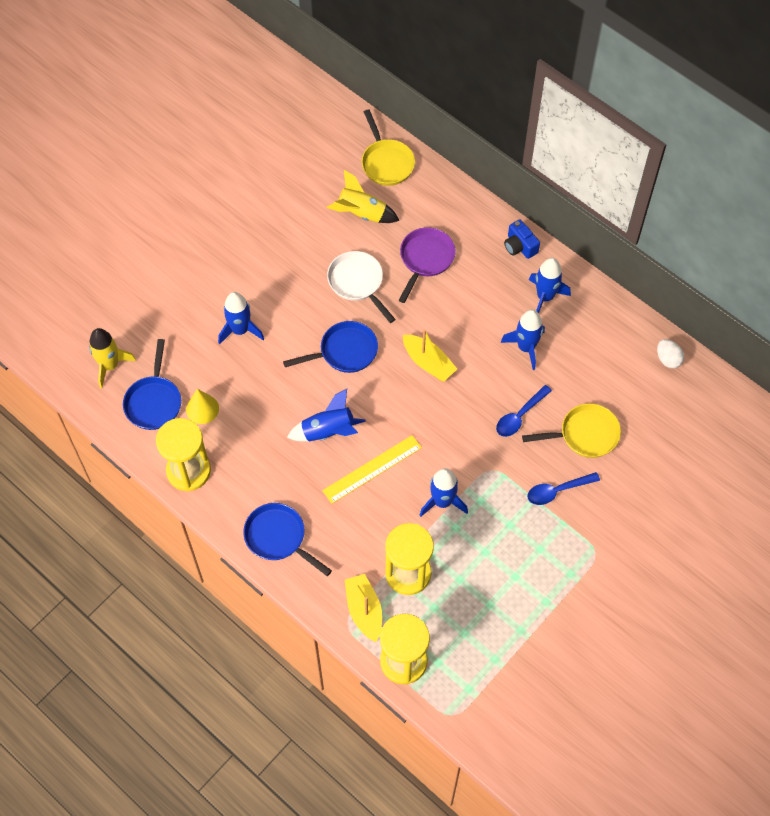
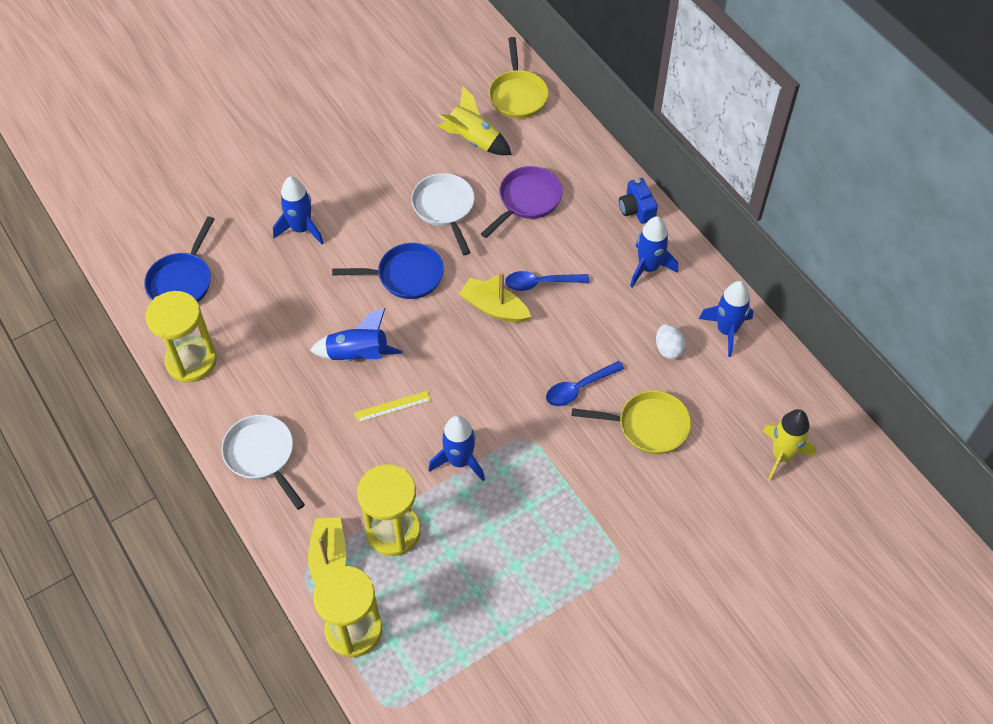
camera: 15 degrees right, 5 degrees down
(110, 365) = (151, 234): yellow rocket -> yellow rocket (782, 455)
(202, 409) = (230, 300): yellow cone -> none
(278, 537) = (262, 455): blue pan -> white pan
(372, 469) = (392, 406): yellow ruler -> yellow ruler, size x0.61
(428, 363) = (494, 308): yellow boat -> yellow boat turned 150 degrees clockwise
(526, 347) = (609, 316): blue rocket -> blue rocket (726, 330)
(558, 491) = (596, 481): blue spoon -> blue spoon (541, 283)
(668, 359) = (770, 365): white egg -> white egg (668, 349)

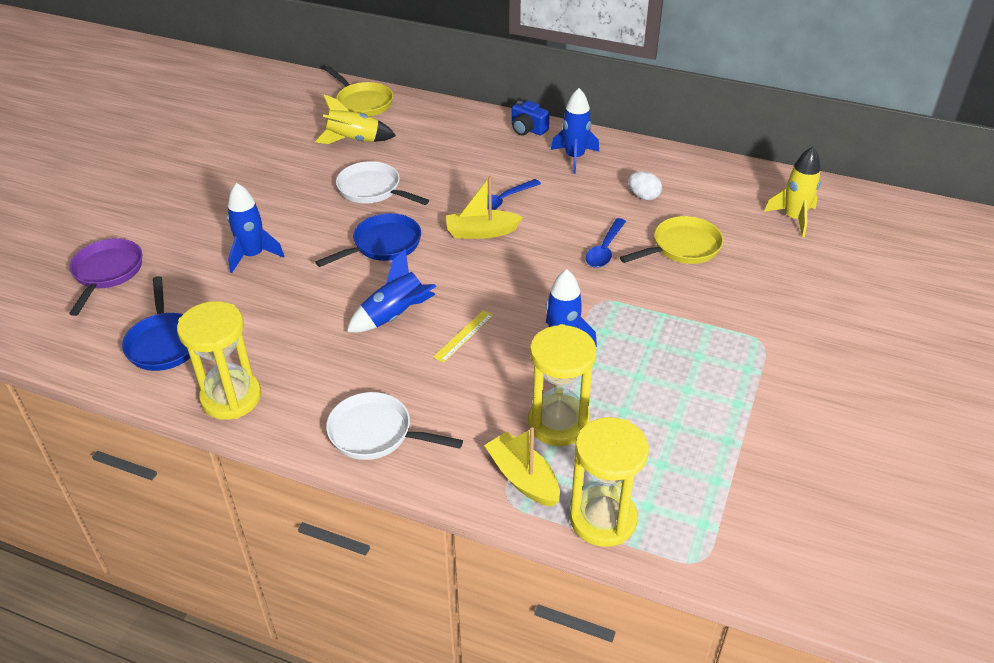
camera: 35 degrees left, 15 degrees down
(527, 200) = (437, 158): purple pan -> purple pan (107, 273)
(726, 330) = (671, 167): blue rocket -> none

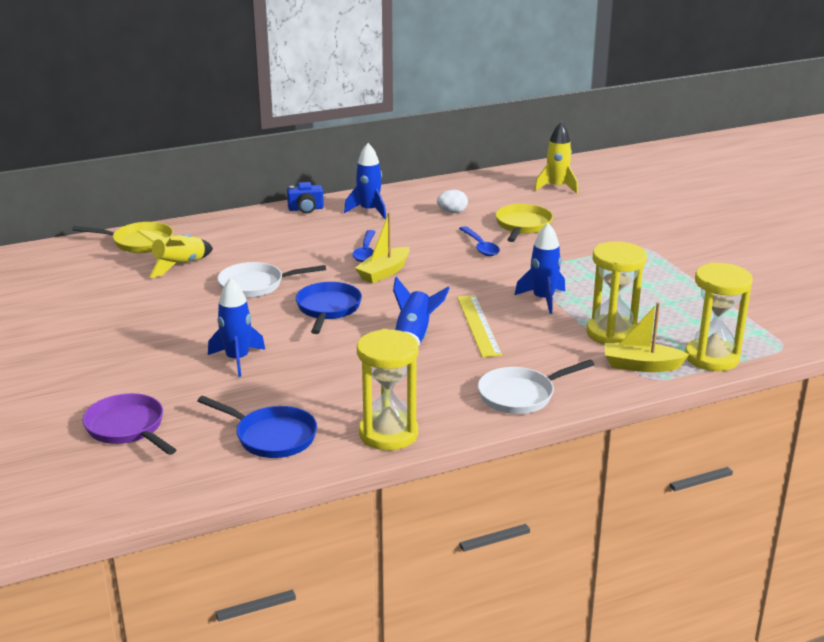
camera: 45 degrees left, 15 degrees down
(463, 336) = (478, 325): yellow ruler -> yellow ruler, size x1.65

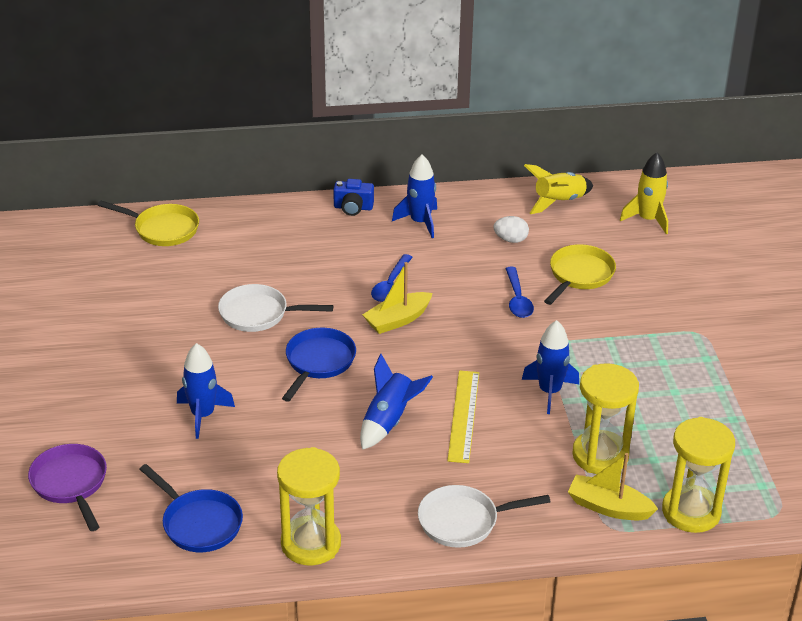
camera: 15 degrees right, 10 degrees up
(179, 266) = (192, 271): yellow rocket -> yellow rocket (559, 202)

